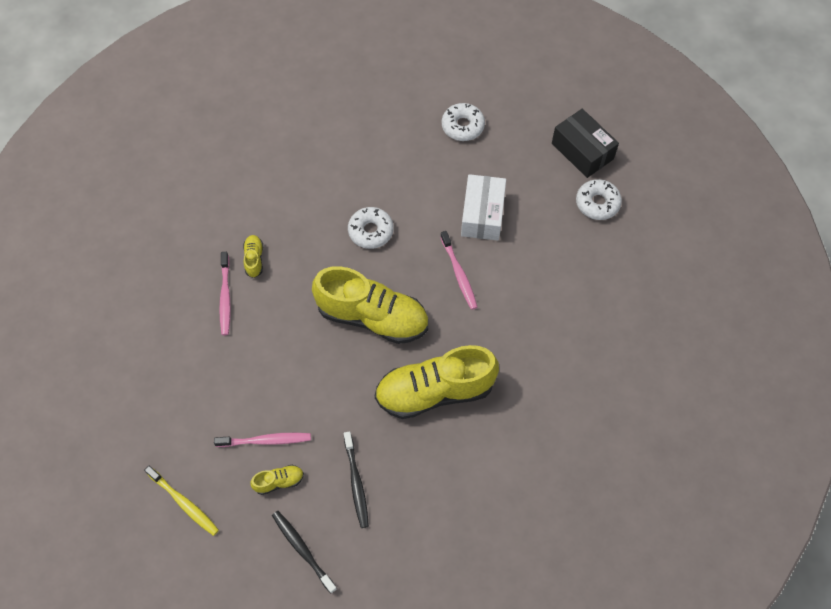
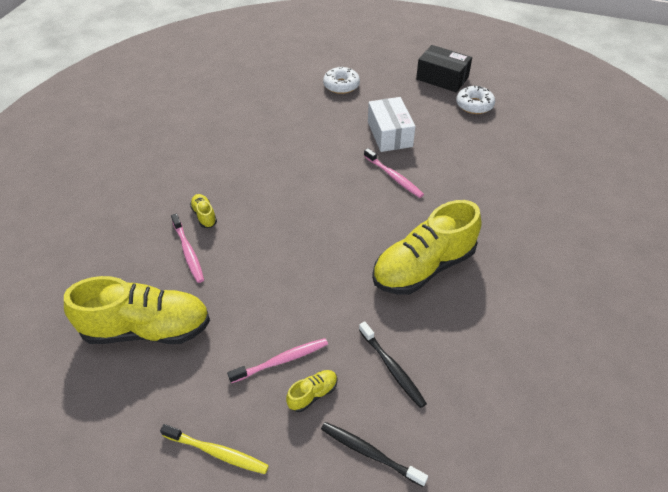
camera: 20 degrees left, 15 degrees down
(370, 231) = (302, 168): white donut -> none
(372, 317) = (336, 228): yellow shoe -> yellow shoe (147, 329)

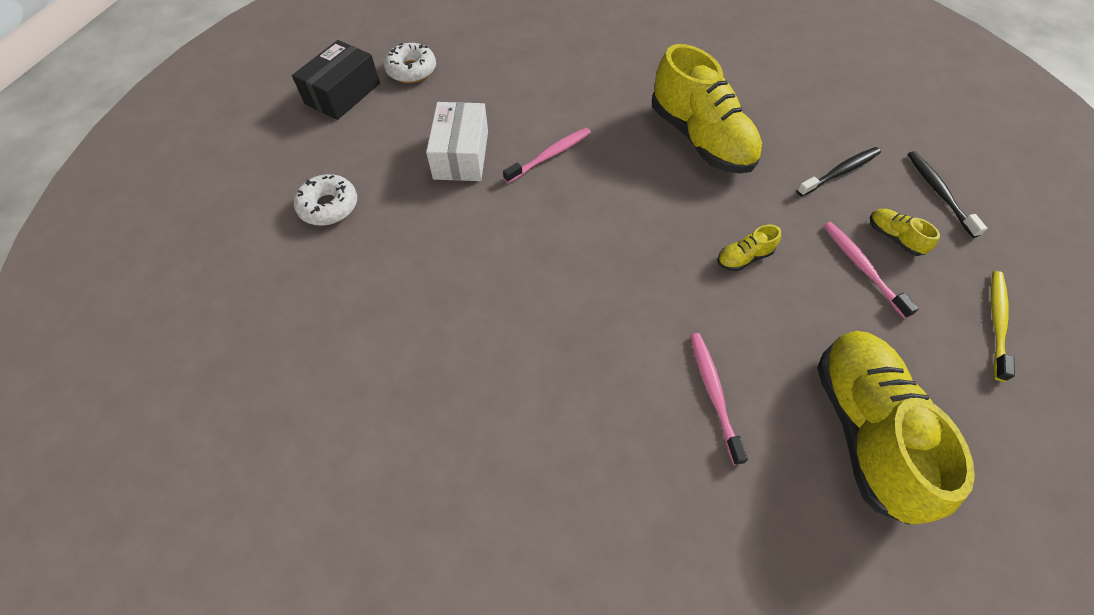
camera: 90 degrees left, 10 degrees up
(188, 252) = (713, 394): pink toothbrush -> pink toothbrush turned 75 degrees counterclockwise
(204, 216) = (636, 380): yellow shoe -> yellow shoe (744, 257)
(370, 453) = (939, 193): black toothbrush -> black toothbrush turned 135 degrees clockwise
(389, 134) = (461, 155): white box -> white box turned 75 degrees counterclockwise

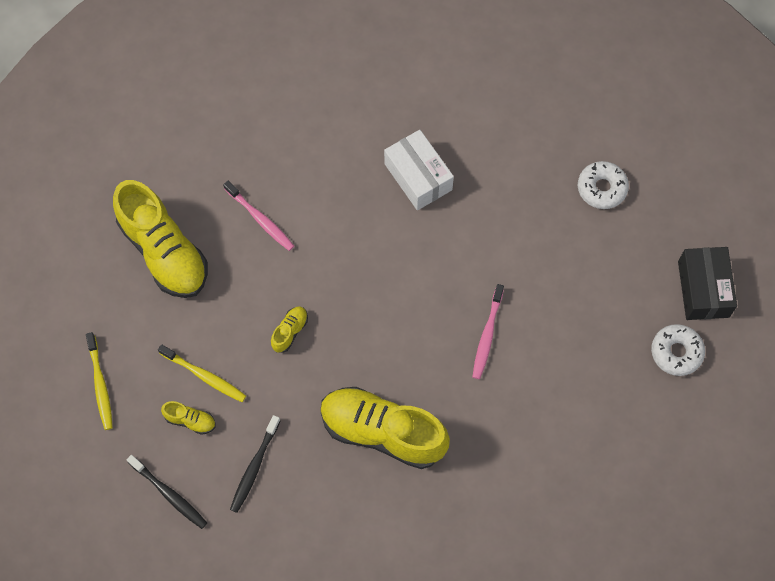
camera: 145 degrees right, 10 degrees up
(461, 155) = (553, 291): white box -> white box (418, 177)
(862, 268) = (204, 376): pink toothbrush -> yellow toothbrush

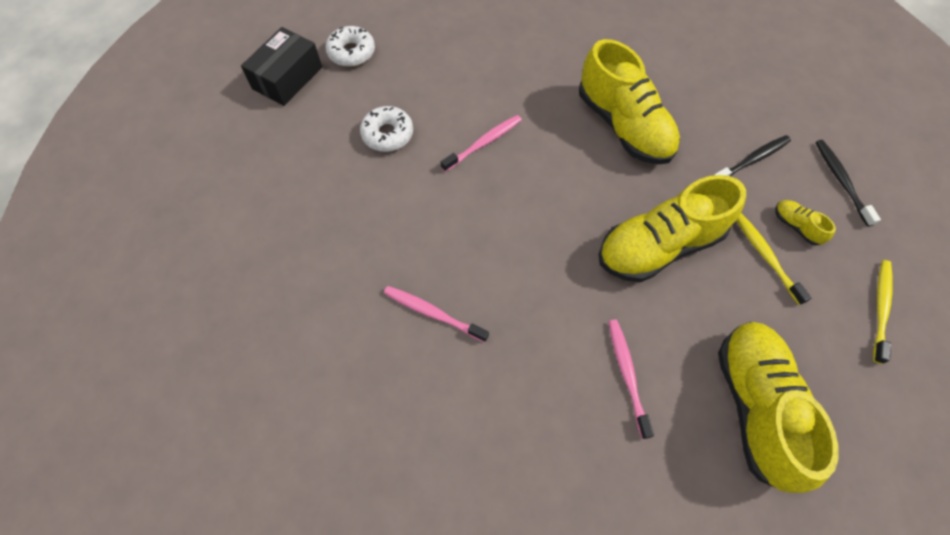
camera: 145 degrees left, 5 degrees down
(290, 332) = (659, 246): yellow shoe -> yellow shoe, size x2.44
(418, 177) = (433, 313): white box -> pink toothbrush
(601, 188) = (281, 195): white donut -> white donut (387, 134)

